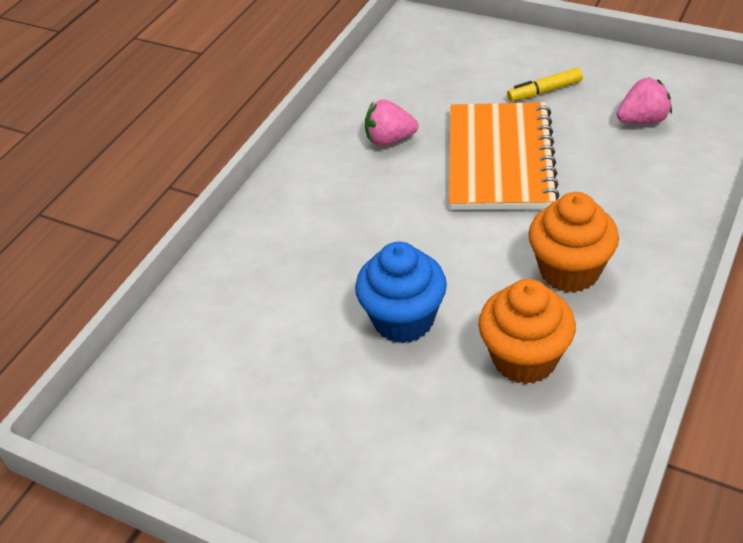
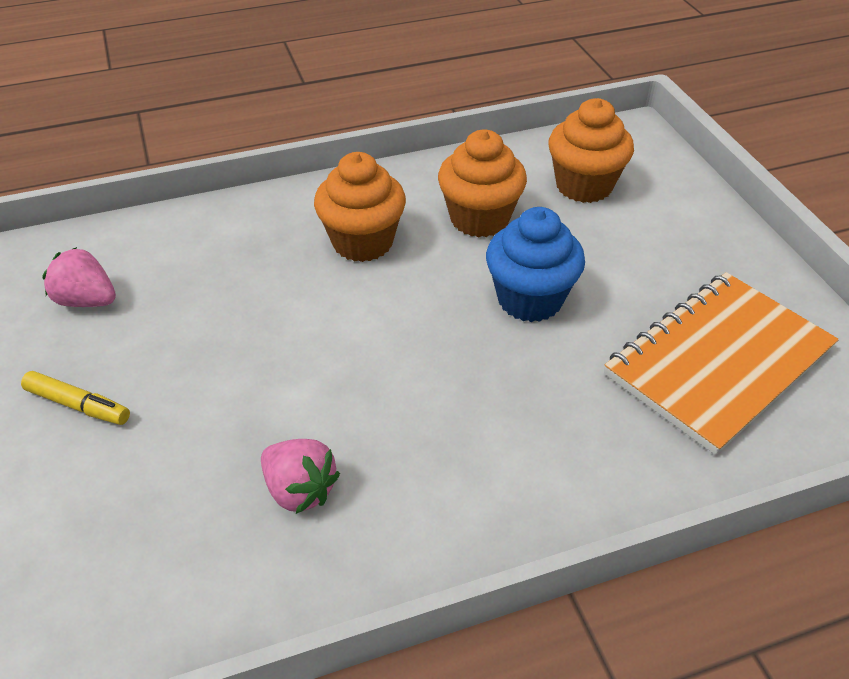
camera: 140 degrees left, 0 degrees up
(491, 472) = (584, 186): none -> orange cupcake
(500, 159) = (249, 367): orange notebook -> orange notebook (718, 362)

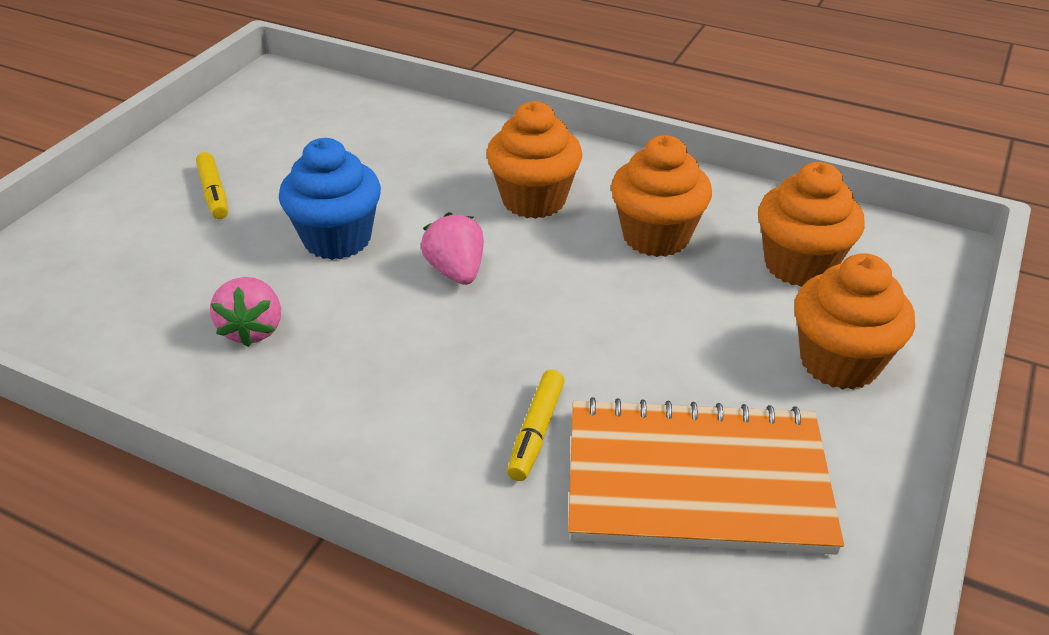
camera: 45 degrees right, 5 degrees down
(87, 300) = (304, 134): pink strawberry -> pink strawberry (456, 271)
(530, 299) = (602, 320): blue cupcake -> blue cupcake (337, 239)
(599, 404) = (536, 432): none -> yellow marker
(683, 234) = (839, 362): none -> orange cupcake

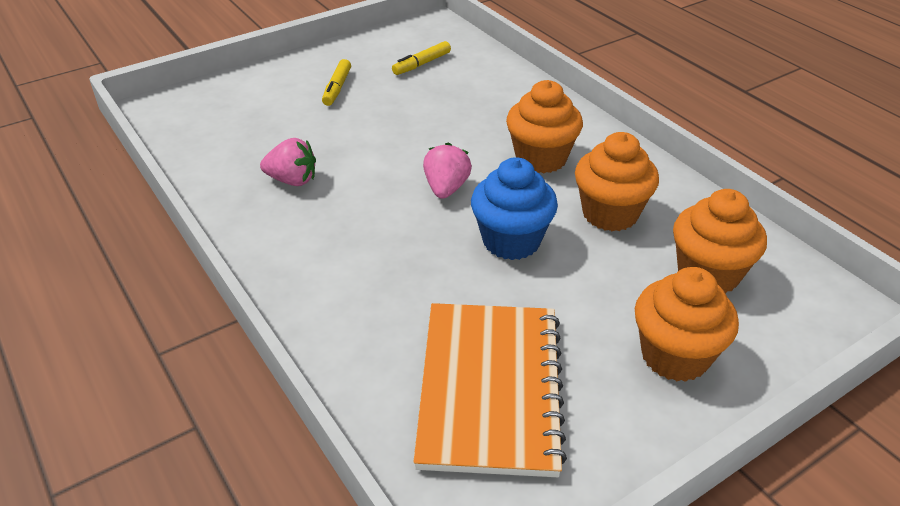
camera: 30 degrees right, 0 degrees up
(253, 329) = (292, 180): pink strawberry -> pink strawberry turned 105 degrees counterclockwise
(337, 239) = (387, 141): blue cupcake -> blue cupcake (511, 241)
(536, 432) = (410, 311): yellow marker -> yellow marker (422, 64)
(696, 480) = (490, 389): orange notebook -> orange notebook turned 60 degrees clockwise

